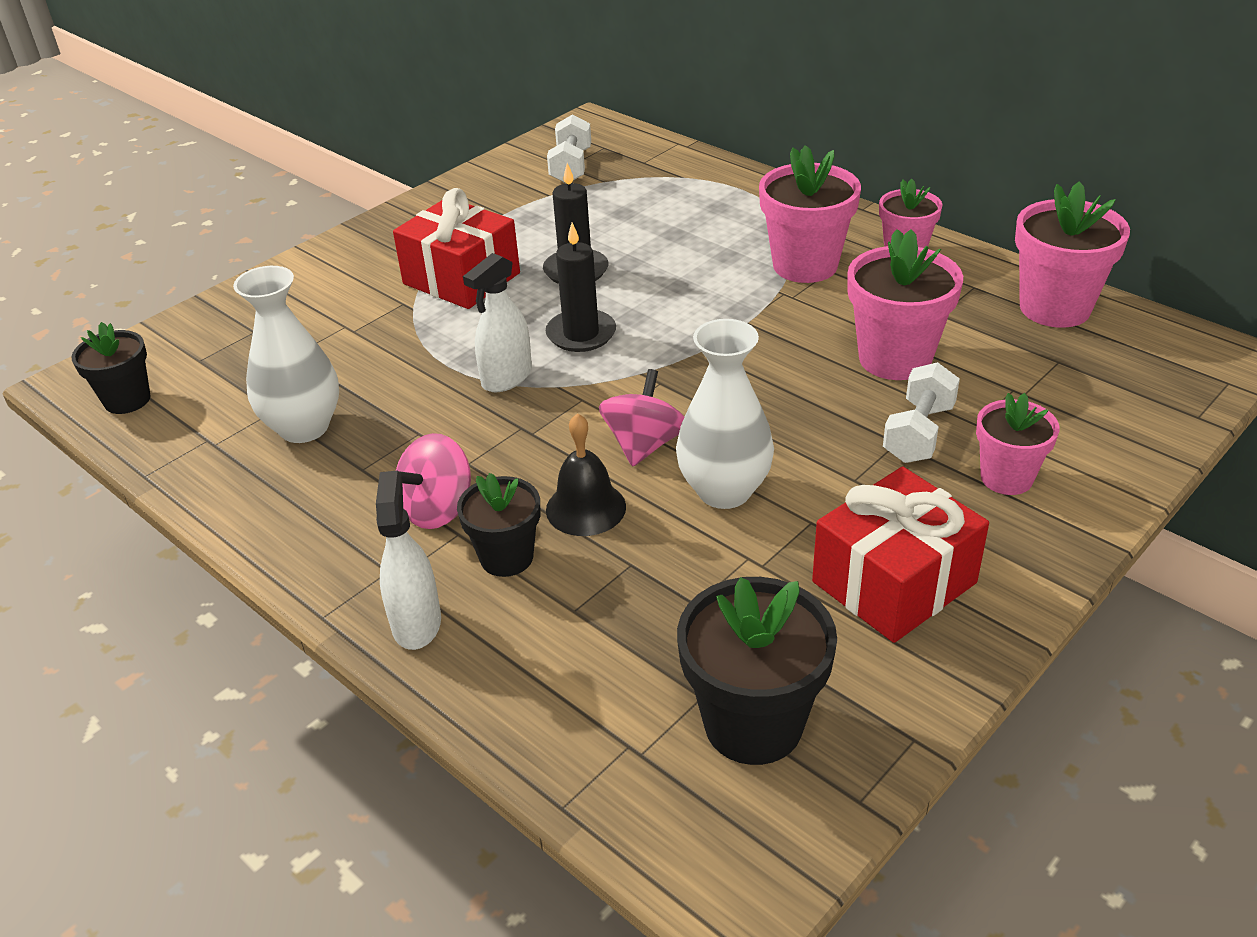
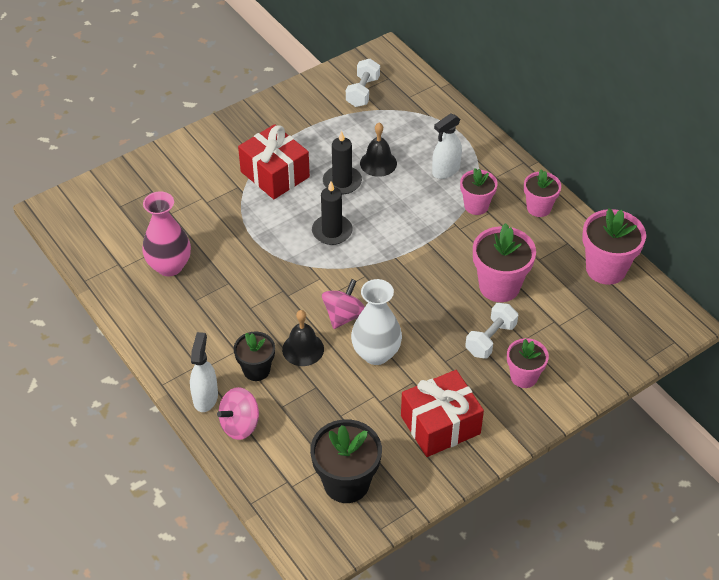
camera: 10 degrees right, 10 degrees up
(127, 400) = (79, 227): black flower pot -> none
(304, 427) = (169, 266): white vase -> pink vase
(437, 509) = (228, 333): pink spinning top -> pink spinning top (240, 424)
(506, 378) = (283, 254): white spray bottle -> white spray bottle (445, 170)
(626, 240) = (378, 163): none -> black bell
(805, 265) = (476, 206): pink flower pot -> pink flower pot, size x0.63

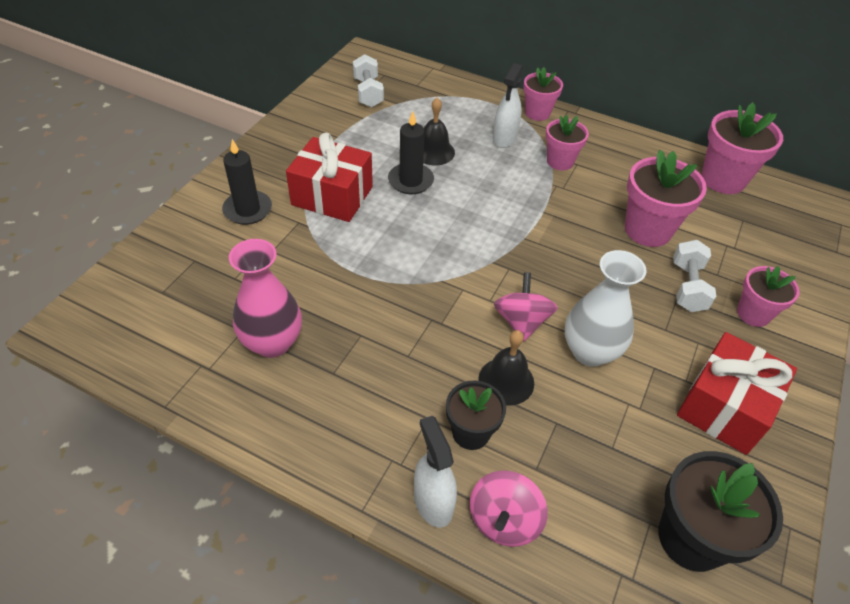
camera: 30 degrees left, 0 degrees up
(332, 231) = (438, 234): black candle -> black candle (248, 210)
(538, 208) = (616, 145): pink flower pot -> pink flower pot (537, 113)

